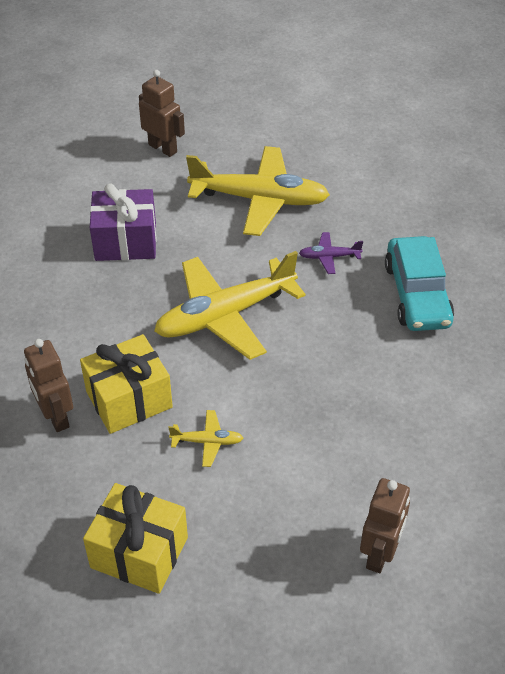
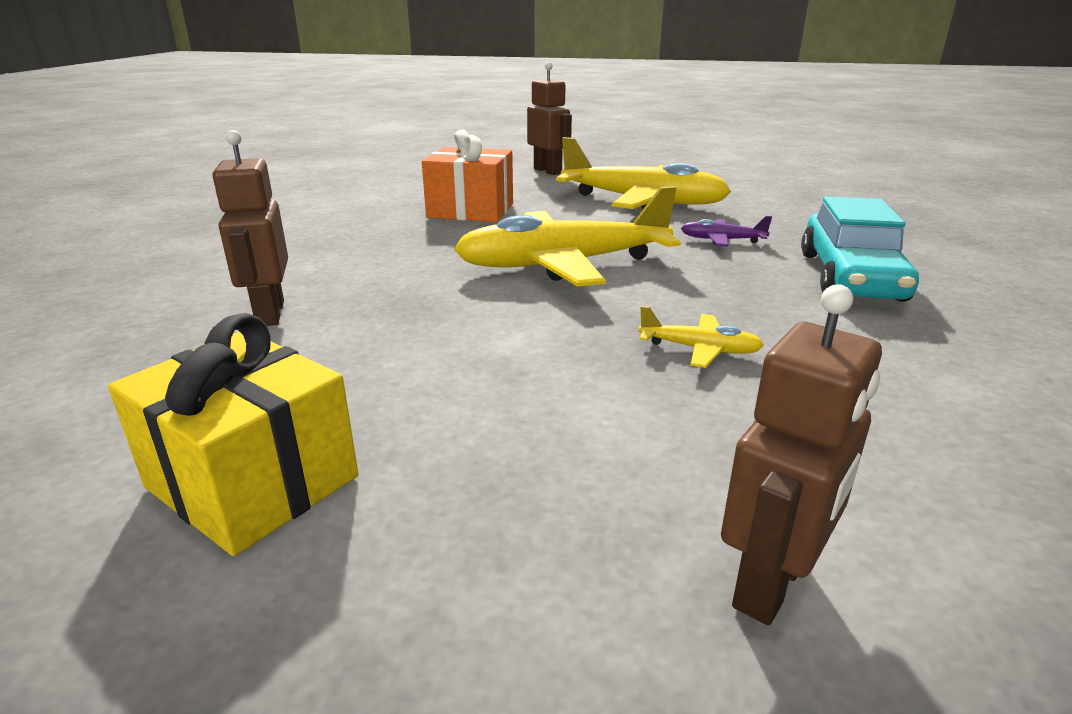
camera: 15 degrees right, 20 degrees down
(125, 241) = (471, 210): purple gift -> orange gift
(129, 399) = (383, 312): yellow gift -> none
(207, 442) = (472, 365): yellow plane -> yellow plane (699, 349)

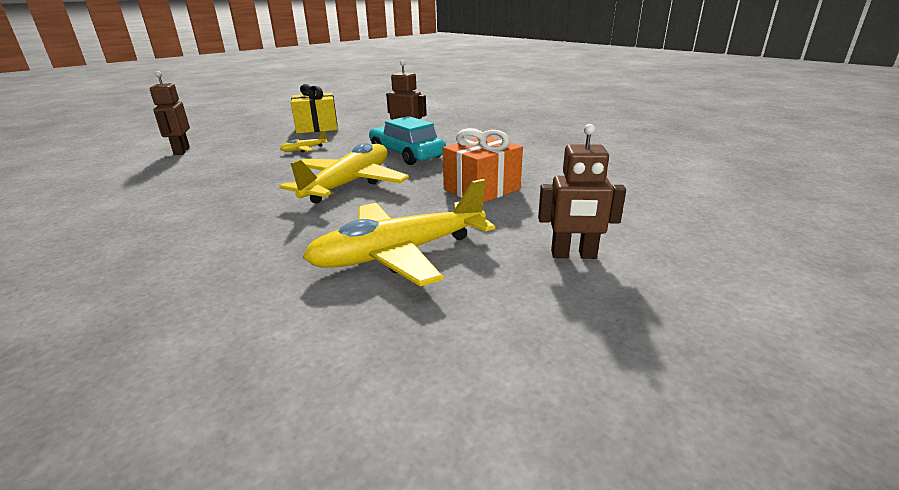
camera: 130 degrees right, 0 degrees up
(699, 349) = (234, 178): yellow plane -> yellow plane (304, 149)
(721, 240) = (278, 238): purple plane -> none
(850, 277) = (162, 244): turquoise car -> turquoise car (407, 154)

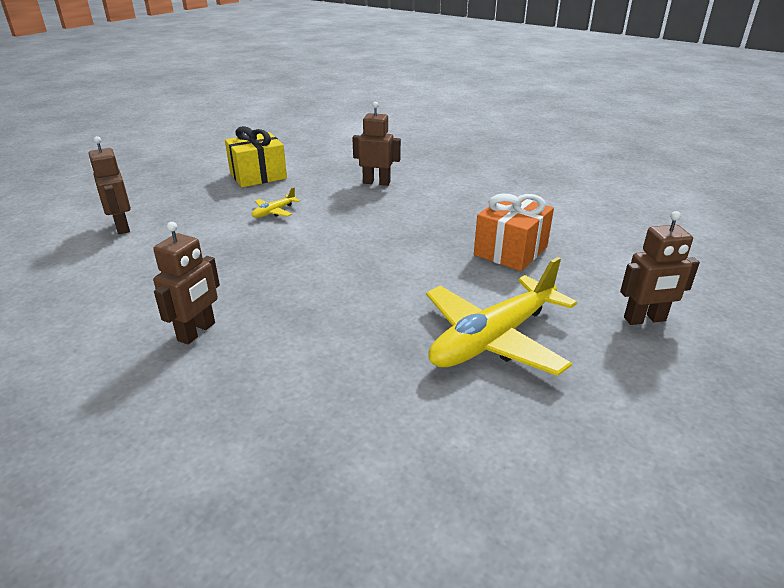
camera: 15 degrees left, 5 degrees up
(154, 220) = (197, 332): none -> brown robot
(349, 184) = (370, 257): yellow plane -> none
(407, 154) = (397, 209): turquoise car -> none

